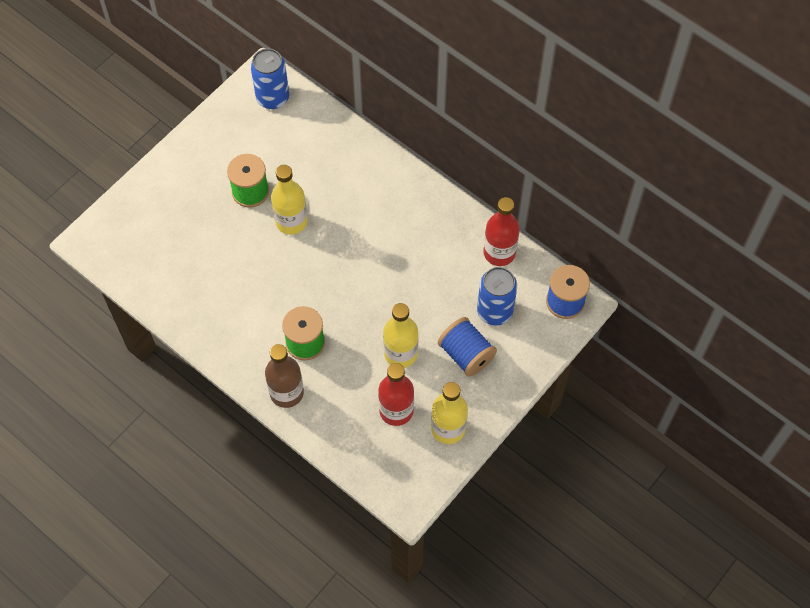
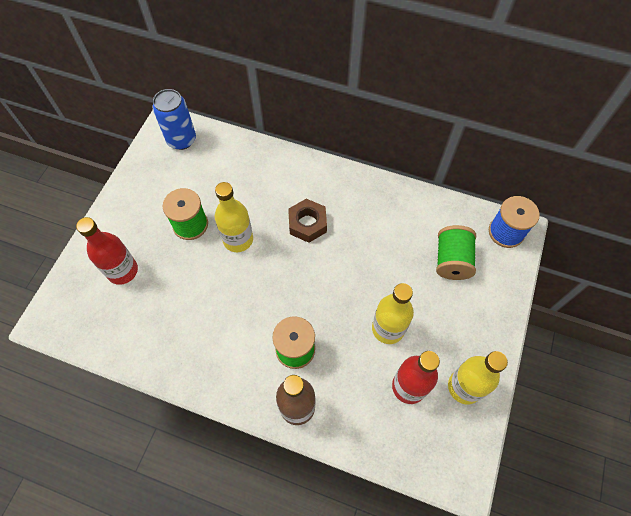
camera: 20 degrees left, 0 degrees up
(366, 228) = (307, 223): none -> brown nut
(466, 354) = (446, 308): blue spool -> none
(494, 311) = (452, 261): blue can -> green spool
(499, 253) = (431, 208): red bottle -> red bottle (122, 271)

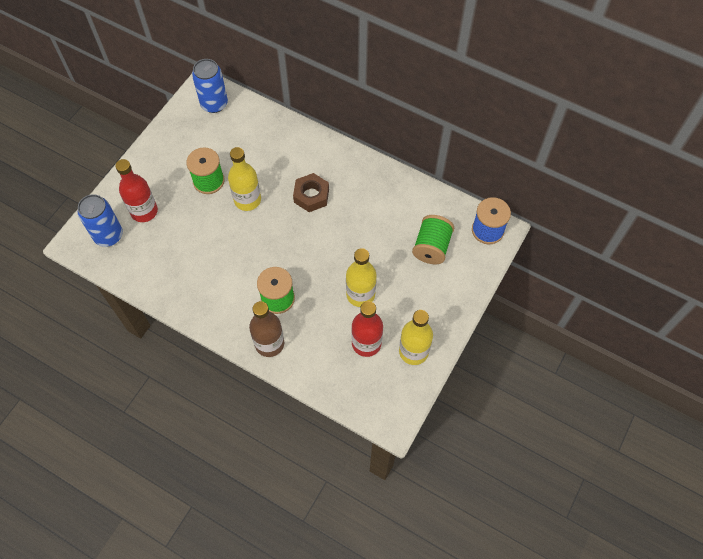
camera: 10 degrees right, 0 degrees up
(85, 306) = (108, 235): none -> blue can

